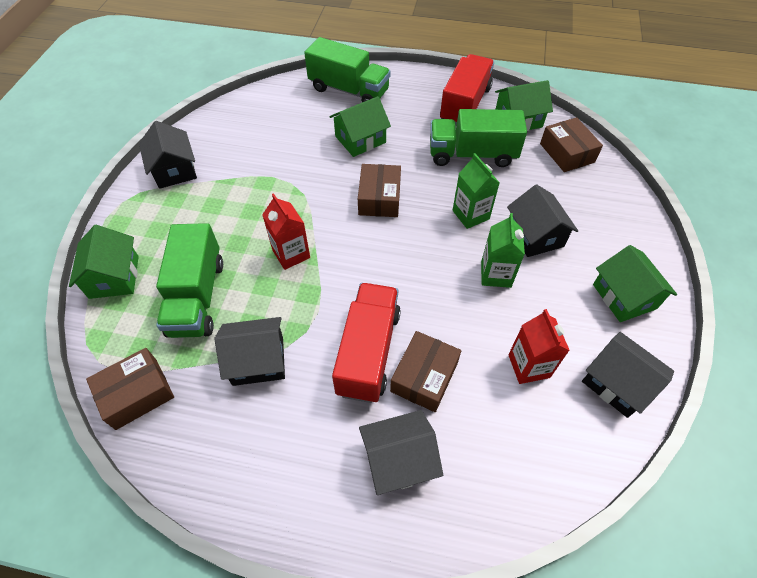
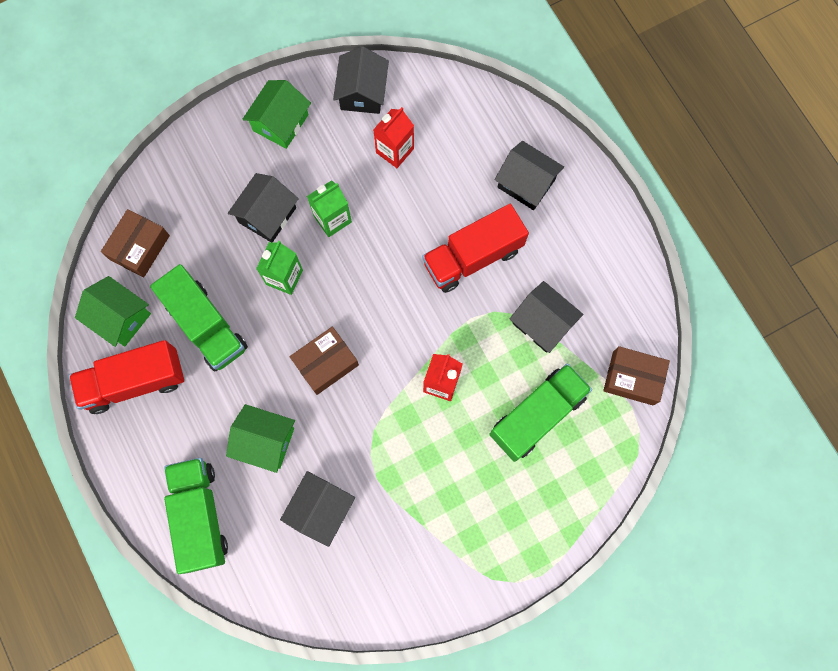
camera: 130 degrees left, 20 degrees up
(114, 277) = (578, 498): green house -> none
(174, 170) = (443, 576): black house -> black house (320, 509)
(424, 377) = (459, 208): brown box -> none

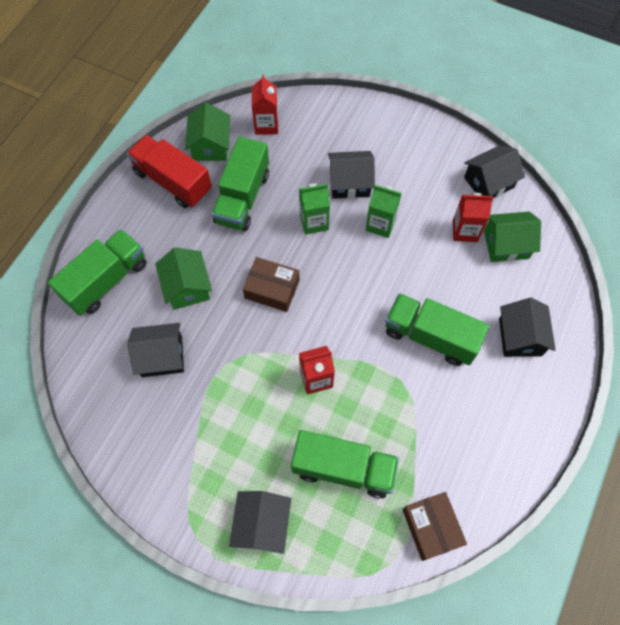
camera: 55 degrees right, 10 degrees down
(139, 247) = (266, 125): brown box -> red carton
(280, 122) = (421, 148): green house -> green house (506, 244)
(472, 257) = (430, 336): red truck -> green truck
(542, 323) = (420, 423): black house -> black house (262, 524)

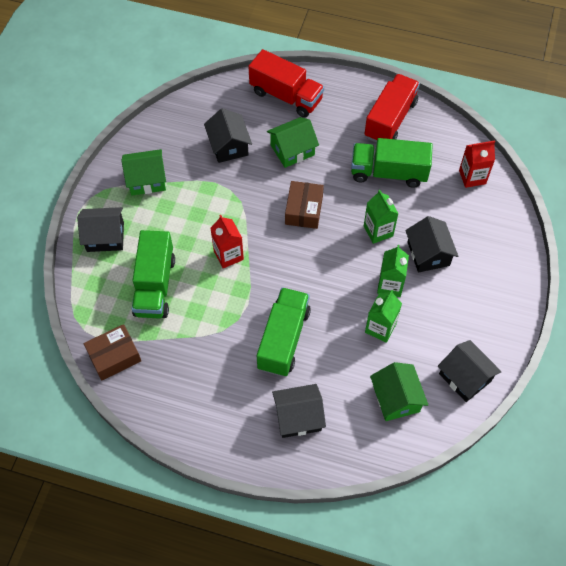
camera: 80 degrees right, 5 degrees down
(106, 281) = (286, 96): green truck -> red truck
(210, 145) = (436, 139): green house -> green house (146, 180)
(428, 242) = (380, 328): none -> green carton
(465, 231) = (402, 359): red carton -> none

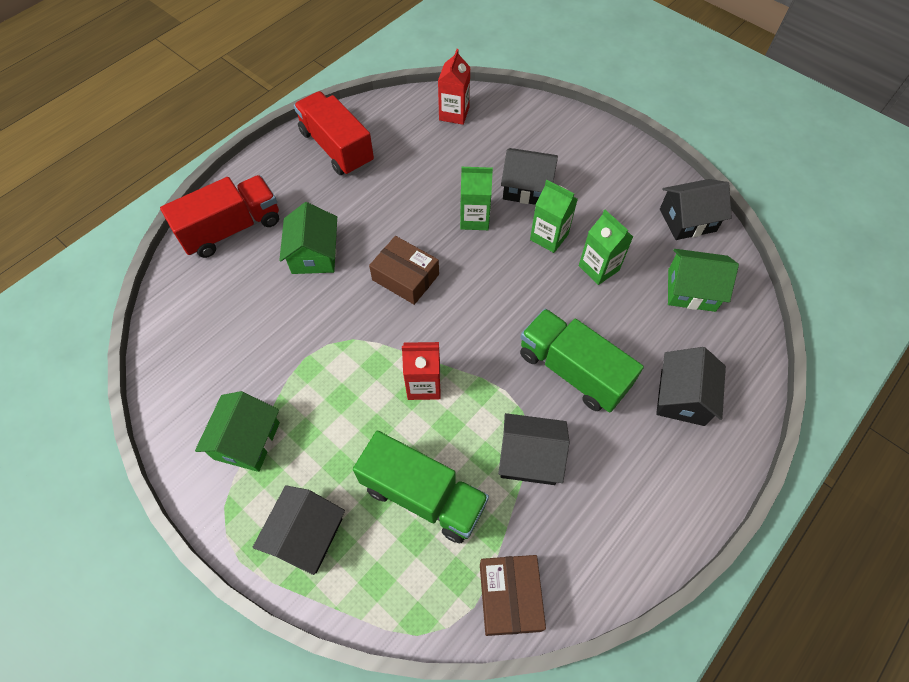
camera: 65 degrees left, 0 degrees up
(229, 146) = (261, 319): black house -> black house (529, 457)
(388, 173) = (405, 178): green truck -> none

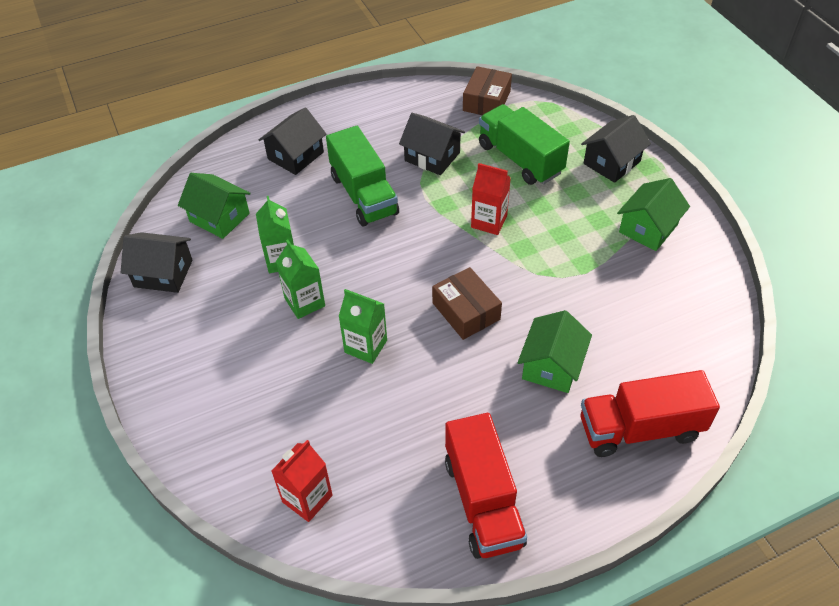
camera: 155 degrees left, 10 degrees down
(527, 188) = (289, 361): black house -> none

